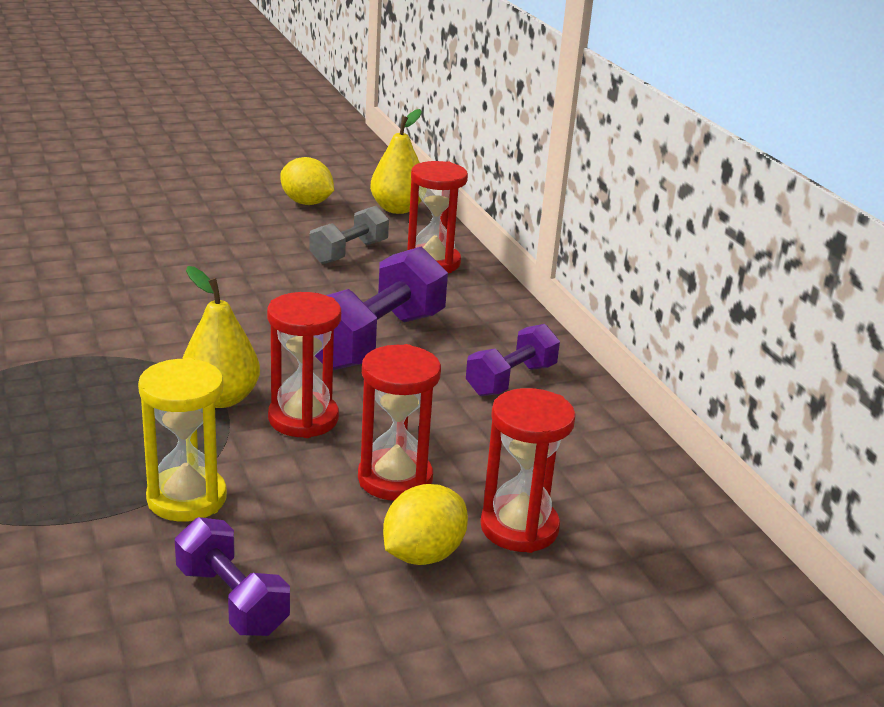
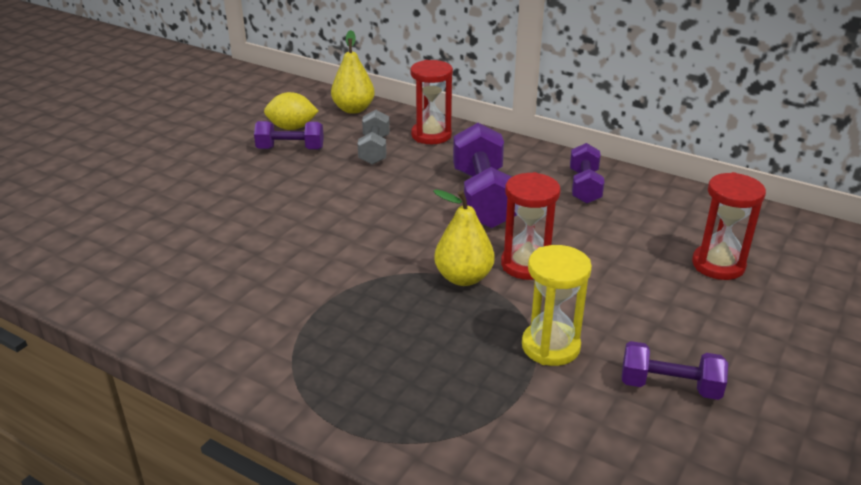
camera: 35 degrees left, 5 degrees up
(271, 220) = (290, 149): none -> purple dumbbell
(395, 479) = (626, 272): red hourglass -> none
(423, 554) = (705, 305): yellow lemon -> none

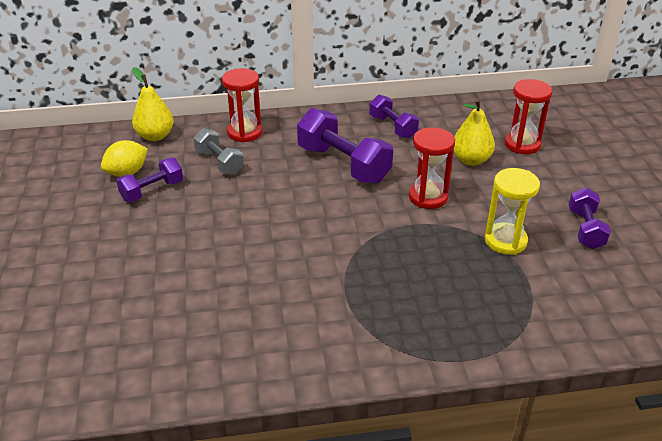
camera: 40 degrees left, 5 degrees up
(463, 278) = (404, 225): yellow pear -> yellow pear (471, 160)
(669, 386) = (585, 229): purple dumbbell -> purple dumbbell turned 60 degrees counterclockwise

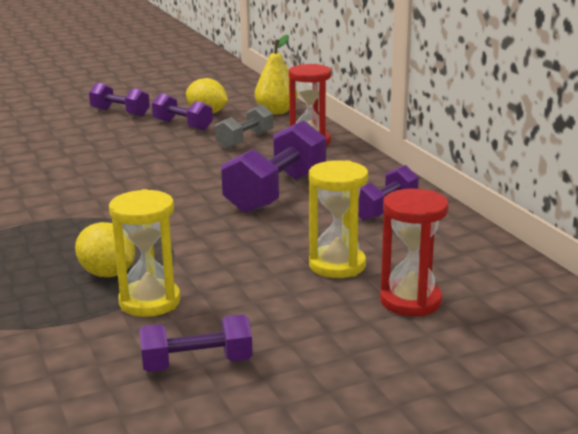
camera: 75 degrees right, 15 degrees down
(78, 226) = (120, 113): none -> purple dumbbell
(428, 197) = (230, 245): red hourglass -> none
(458, 257) = (107, 274): none -> yellow lemon
(471, 160) = (337, 265): yellow pear -> yellow hourglass

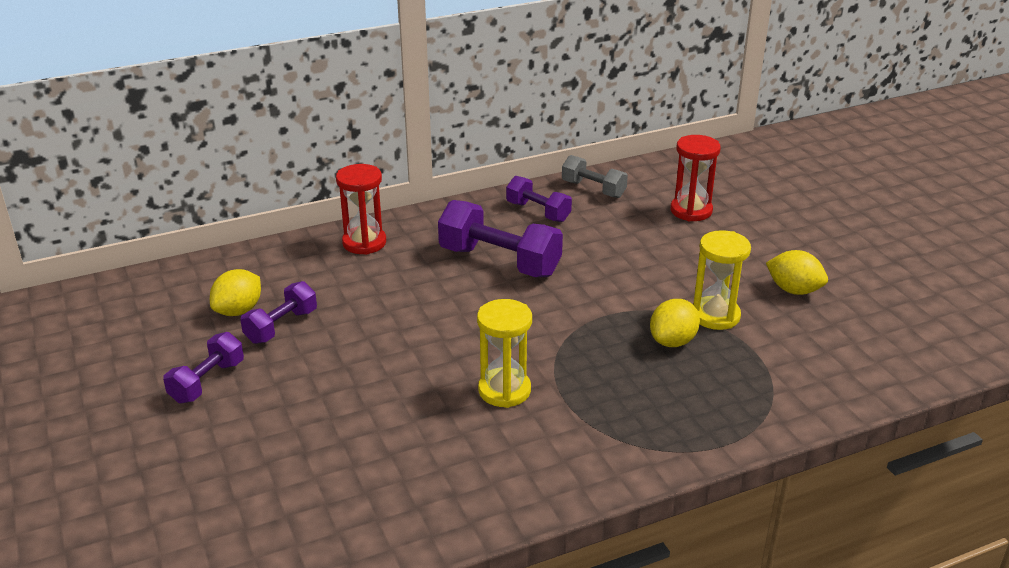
camera: 90 degrees left, 10 degrees up
(197, 364) = (794, 290): purple dumbbell -> yellow lemon
(245, 140) = (349, 281): grey dumbbell -> grey dumbbell (593, 189)
(276, 112) = (253, 262): yellow pear -> none
(337, 265) = (642, 235): yellow hourglass -> yellow hourglass (504, 390)

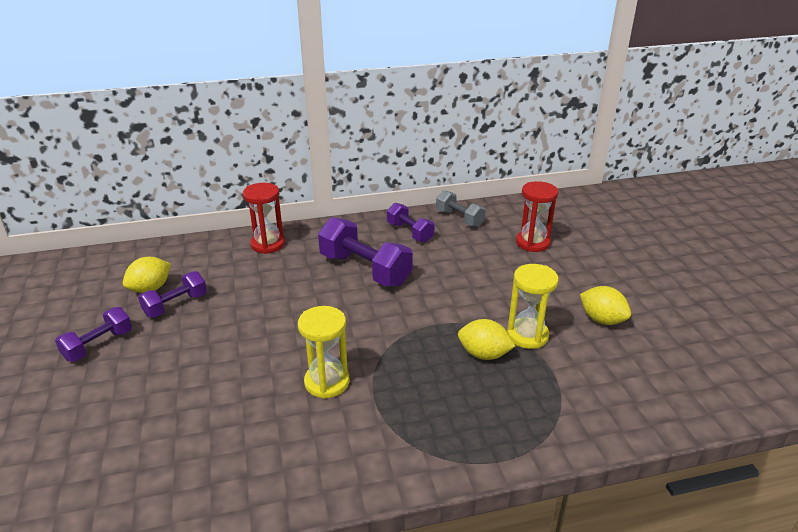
camera: 10 degrees right, 0 degrees up
(673, 341) = (484, 354): yellow lemon -> yellow lemon turned 60 degrees clockwise

